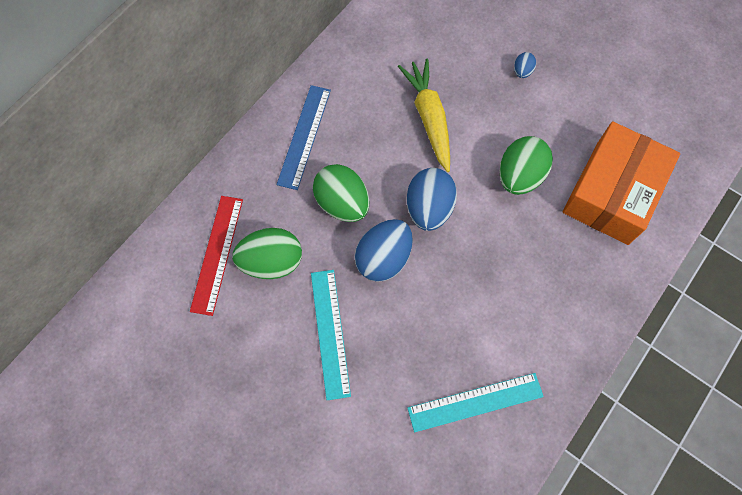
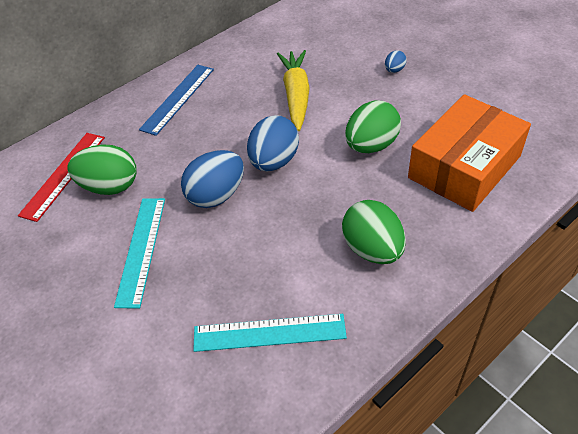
camera: 15 degrees right, 20 degrees down
(342, 203) = (193, 149): green egg -> green egg (372, 249)

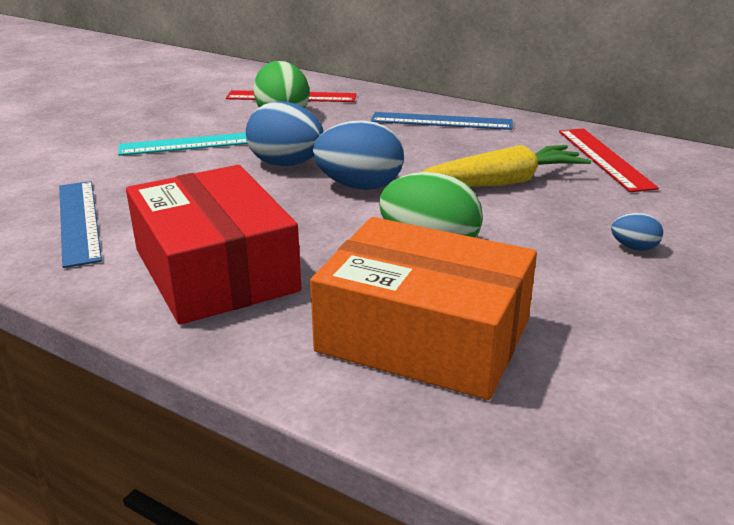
camera: 70 degrees right, 20 degrees down
(269, 332) = (79, 221): turquoise ruler -> blue ruler
(280, 45) = (604, 158): none -> red ruler
(372, 249) = (215, 270): green egg -> red box

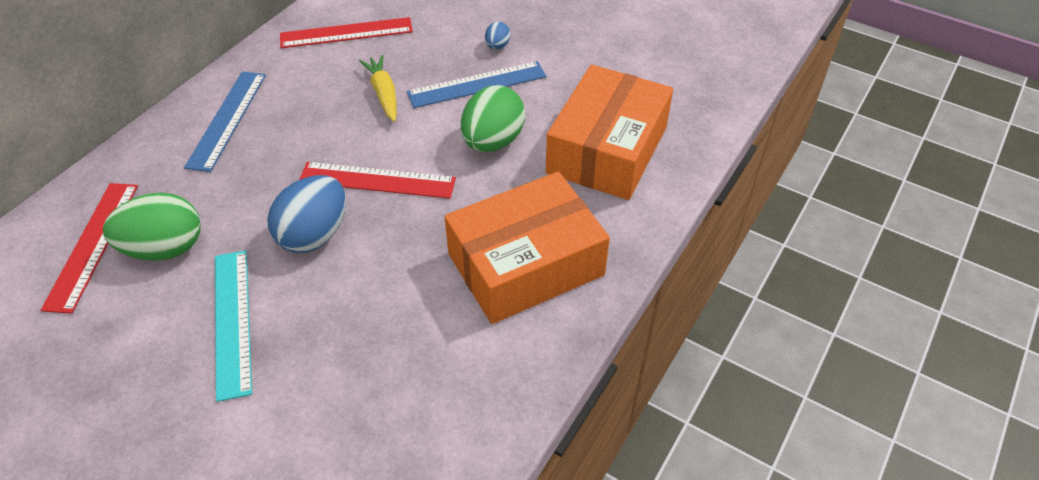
camera: 90 degrees left, 20 degrees up
(79, 221) = (427, 387): blue ruler -> blue ruler (477, 84)
(215, 270) = (525, 264): red box -> orange box
(359, 186) = (377, 180): blue egg -> red ruler
(502, 182) = (383, 93): yellow carrot -> yellow carrot, size x0.66

